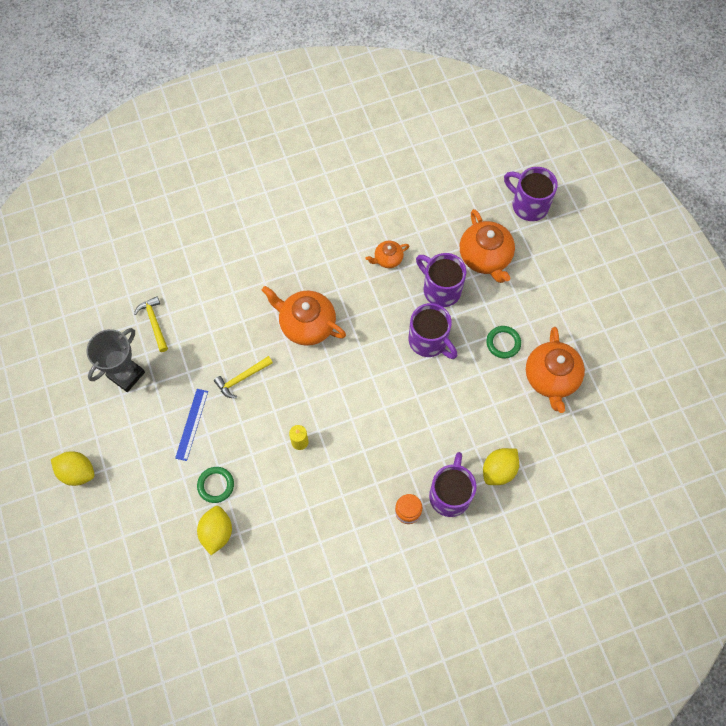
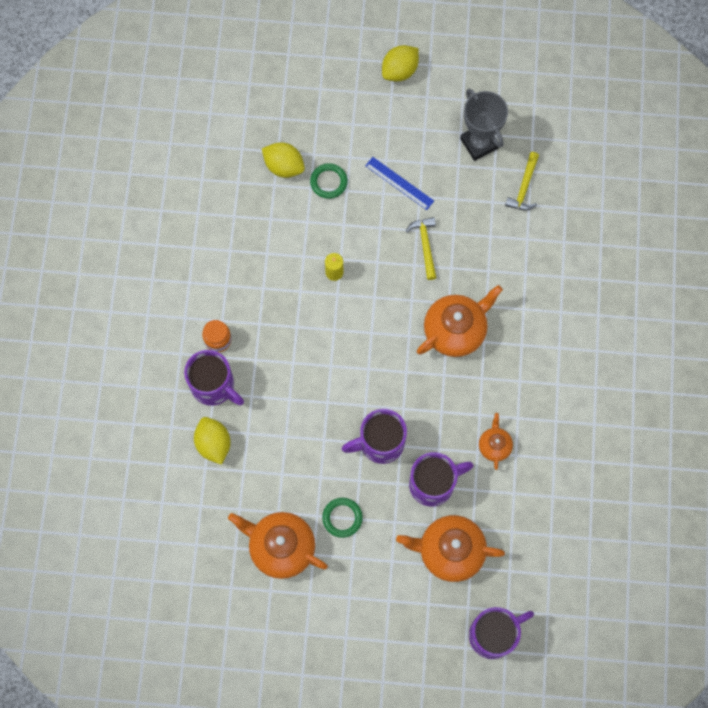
camera: 115 degrees right, 5 degrees up
(154, 323) = (524, 187): yellow hammer -> yellow hammer turned 105 degrees clockwise

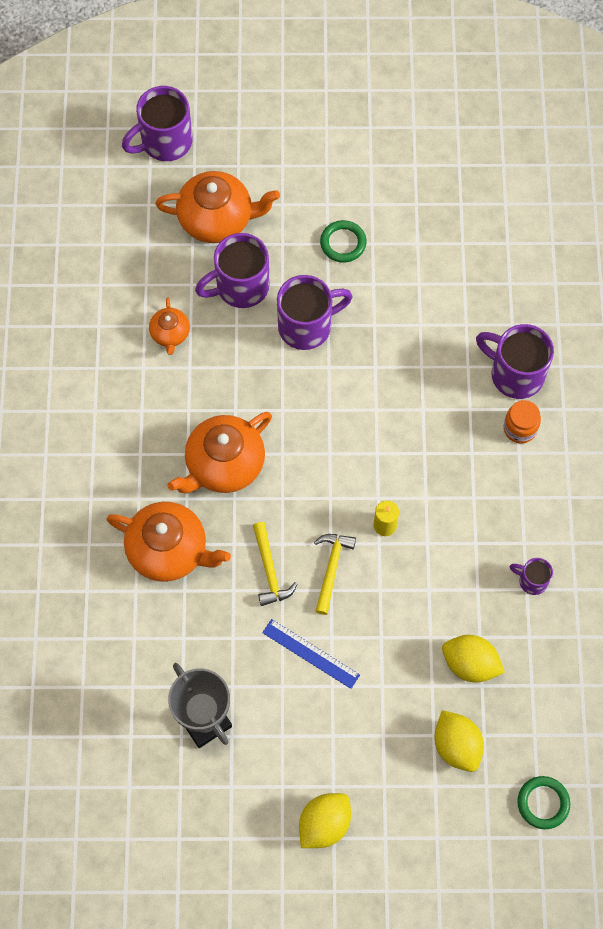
camera: 175 degrees right, 5 degrees down
(213, 444) = (504, 309): yellow lemon -> yellow lemon (456, 746)
(229, 221) = (532, 581): none -> purple mug
(281, 547) = (409, 208): orange teapot -> orange teapot (169, 550)
(328, 182) = (406, 647): green ring -> green ring (543, 803)
(524, 187) = (141, 662): yellow hammer -> yellow hammer (331, 569)

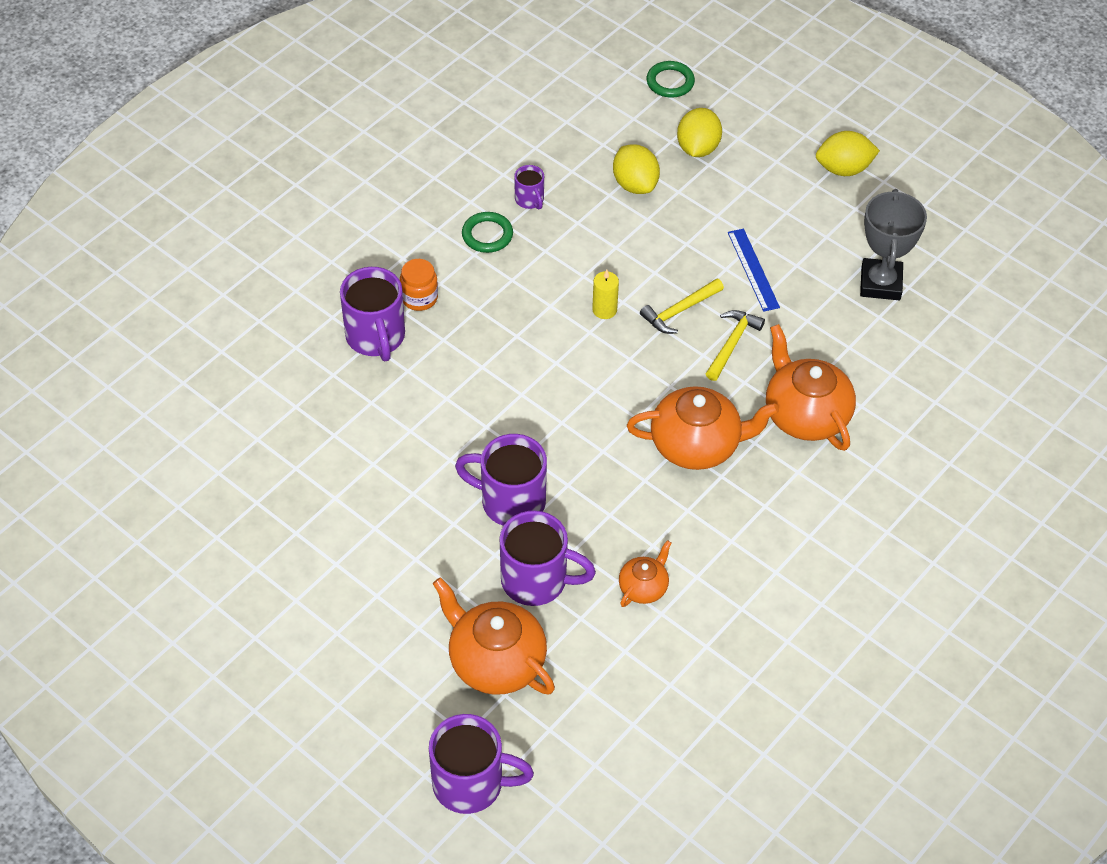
camera: 140 degrees left, 15 degrees down
(343, 243) = (401, 548): green ring -> green ring (487, 235)

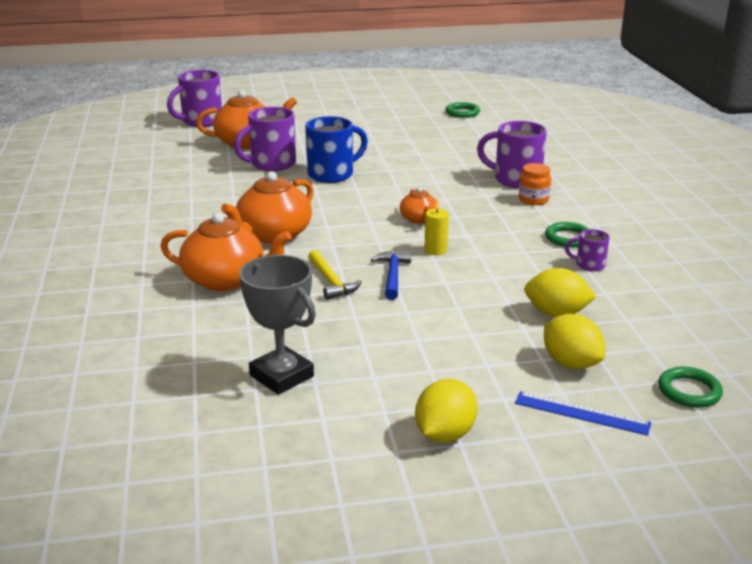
camera: 130 degrees right, 25 degrees down
(177, 506) = (462, 113): none -> green ring
(510, 501) = (332, 174): purple mug -> blue mug
(643, 587) = (214, 185): orange teapot -> orange teapot (419, 219)
(679, 311) = (392, 275): yellow hammer -> blue hammer
(753, 269) = (388, 323): blue ruler -> blue ruler (581, 413)

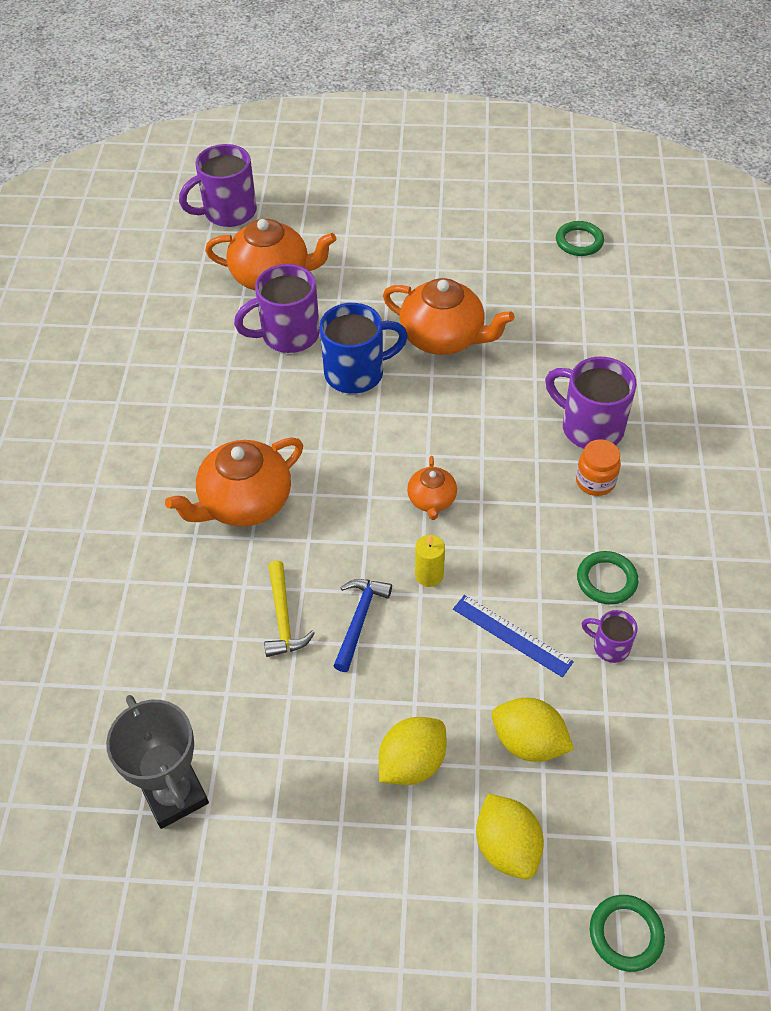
camera: 15 degrees right, 25 degrees up
(226, 280) = (164, 589): orange teapot -> orange teapot (443, 337)
(445, 434) = (317, 944): yellow lemon -> yellow lemon (412, 763)
(581, 413) = (482, 945): blue ruler -> blue ruler (512, 635)

